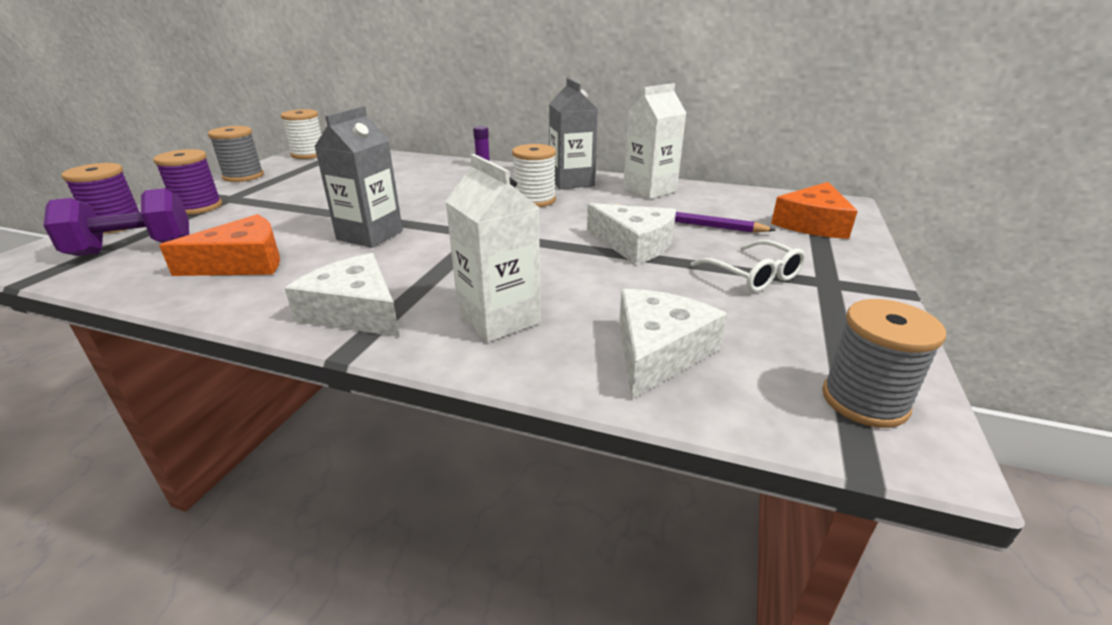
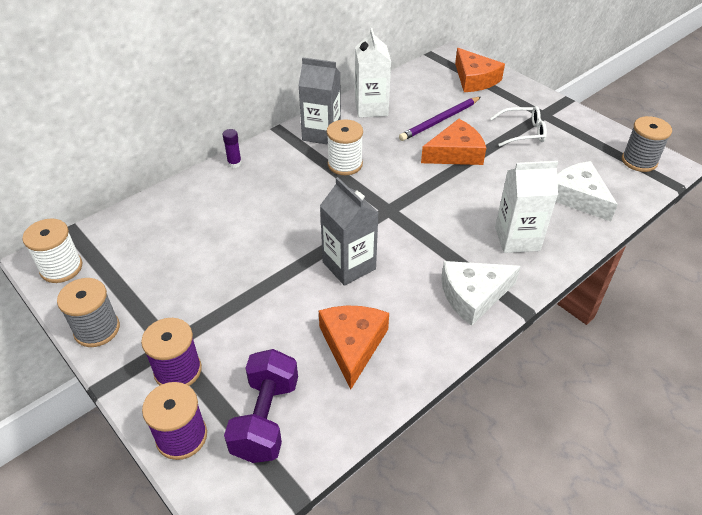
camera: 60 degrees left, 15 degrees up
(634, 244) = (455, 153): white cheese -> orange cheese

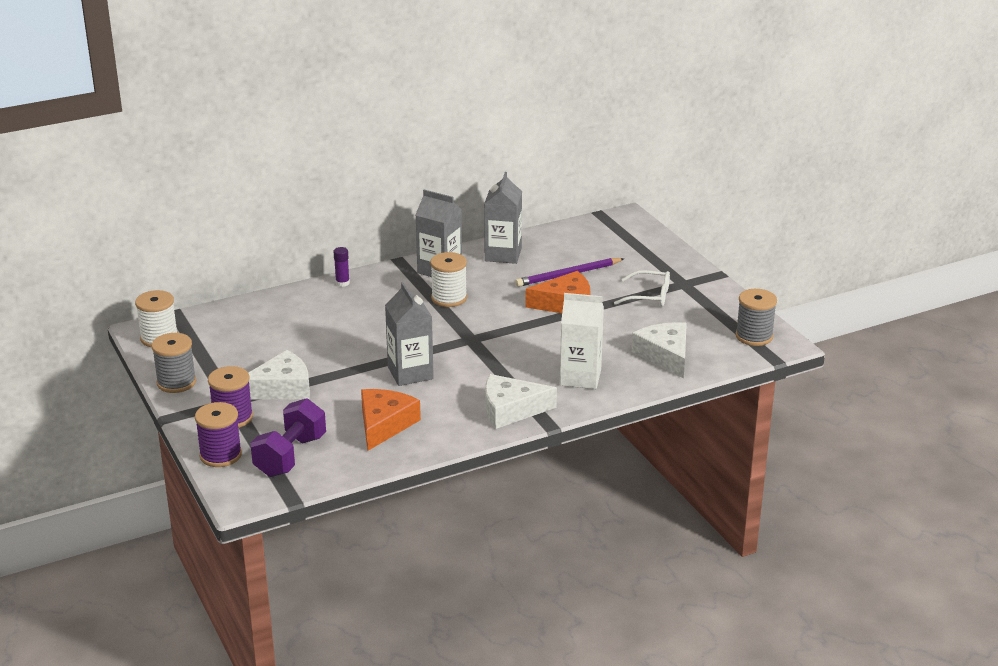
camera: 15 degrees right, 15 degrees down
(220, 314) = (282, 388): none -> white cheese
(371, 108) = (503, 255): white carton -> grey carton
(474, 79) = (631, 243): orange cheese -> none

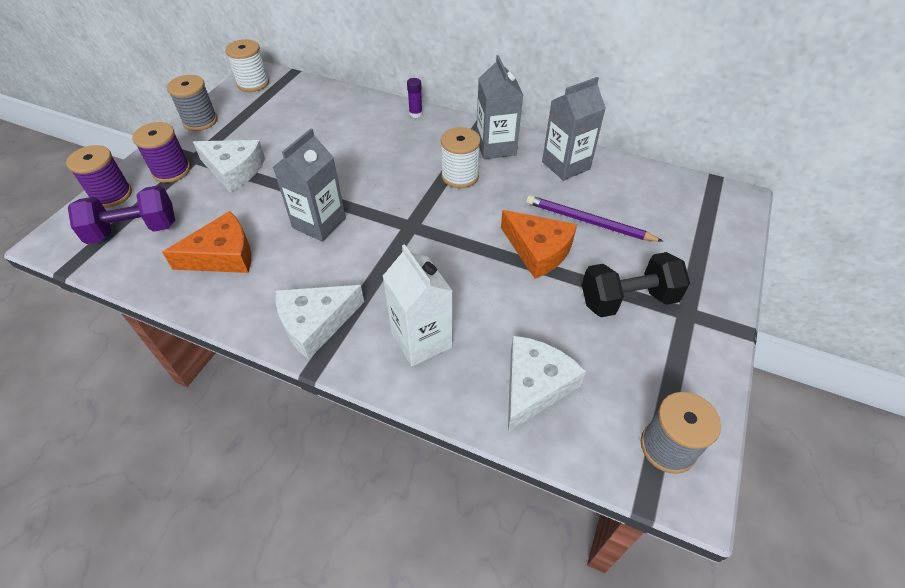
camera: 50 degrees right, 20 degrees up
(510, 410) = (315, 323): white cheese -> white cheese turned 75 degrees counterclockwise
(649, 296) = (628, 300): white glasses -> black dumbbell

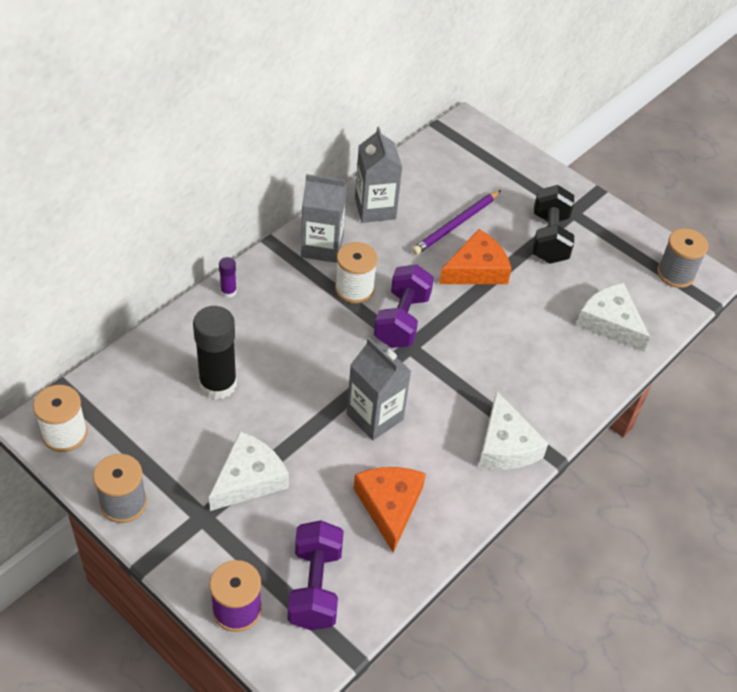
camera: 75 degrees left, 0 degrees up
(171, 171) = (218, 543): purple spool -> none
(321, 132) = (218, 384): none -> black glue stick
(421, 340) = (547, 377): white carton -> none
(440, 214) = (402, 320): none -> purple dumbbell

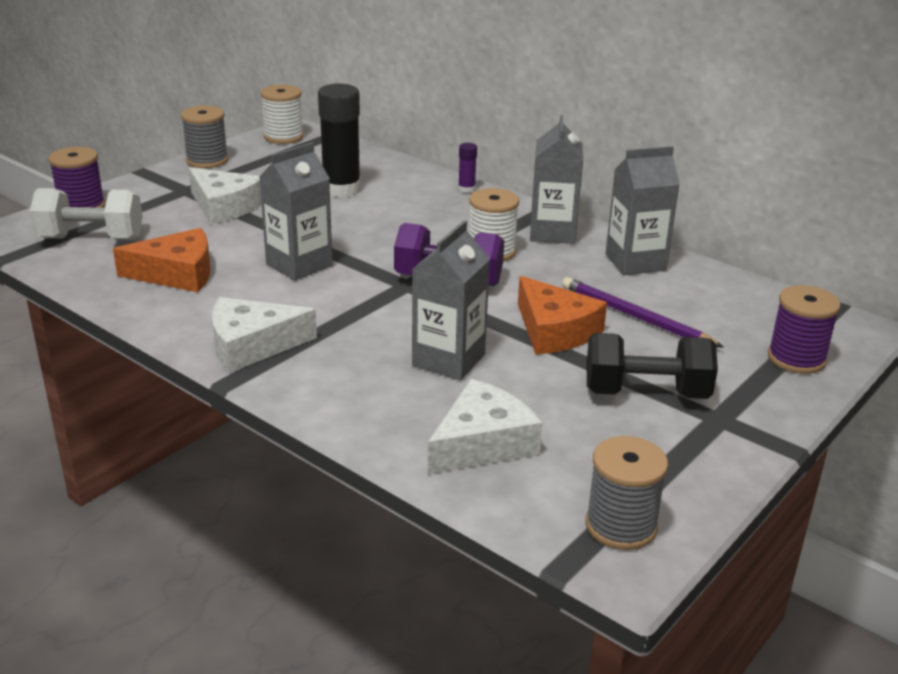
camera: 90 degrees right, 20 degrees down
(315, 587) = (91, 239): purple dumbbell -> white dumbbell
(505, 162) = (796, 358): none -> purple spool
(518, 330) = (448, 360): none -> grey carton

